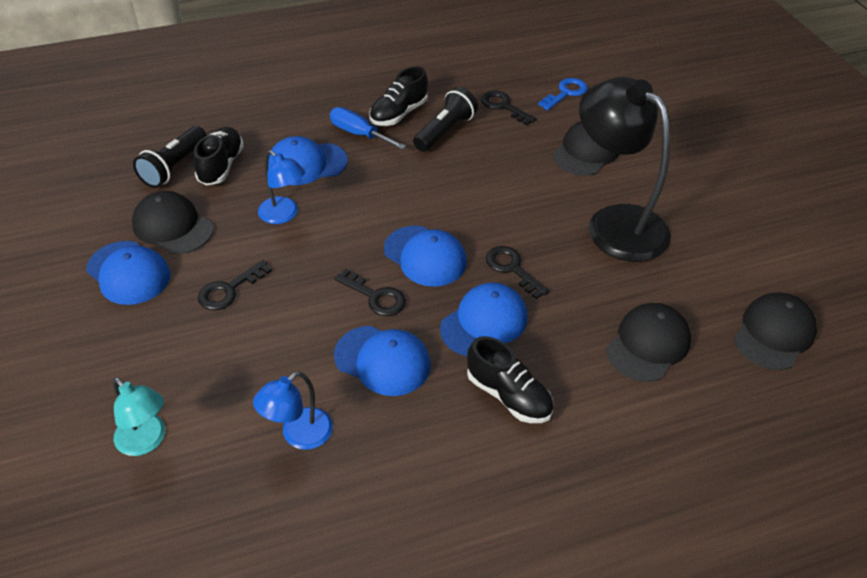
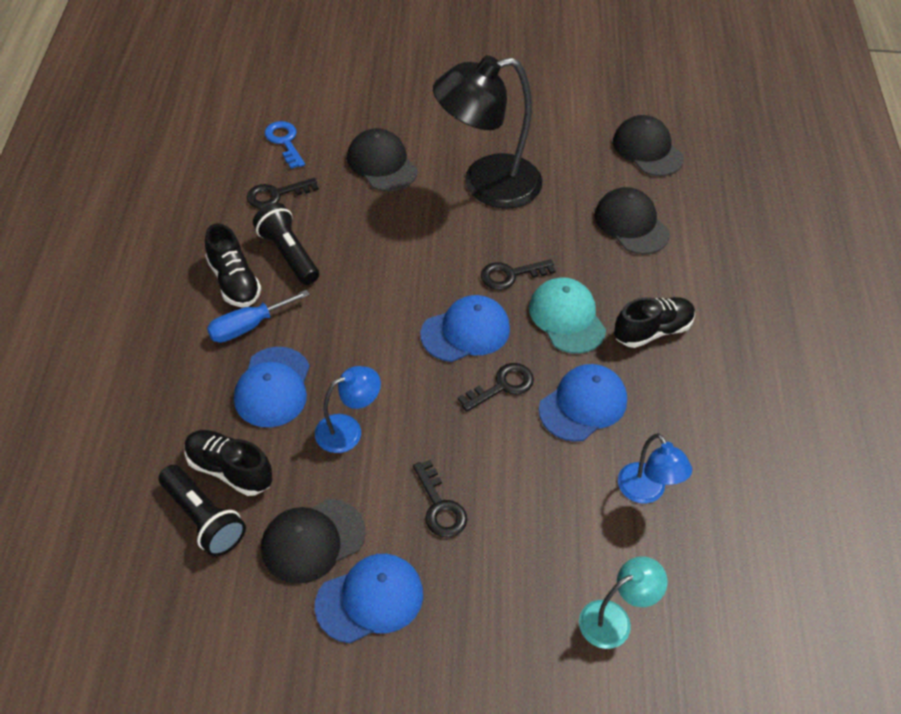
camera: 70 degrees left, 5 degrees up
(484, 322) = (567, 318): blue cap -> turquoise cap

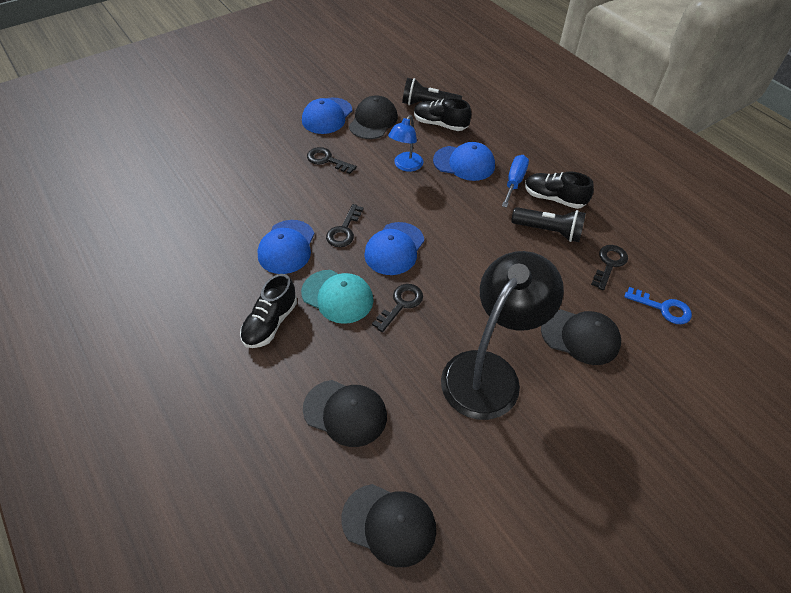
camera: 145 degrees right, 0 degrees up
(229, 470) = (440, 124): black shoe -> black shoe turned 150 degrees counterclockwise
(273, 387) = (464, 163): blue cap -> blue cap turned 135 degrees clockwise
(614, 619) = (205, 161): turquoise lamp -> none
(646, 492) = (218, 221): blue lamp -> none

